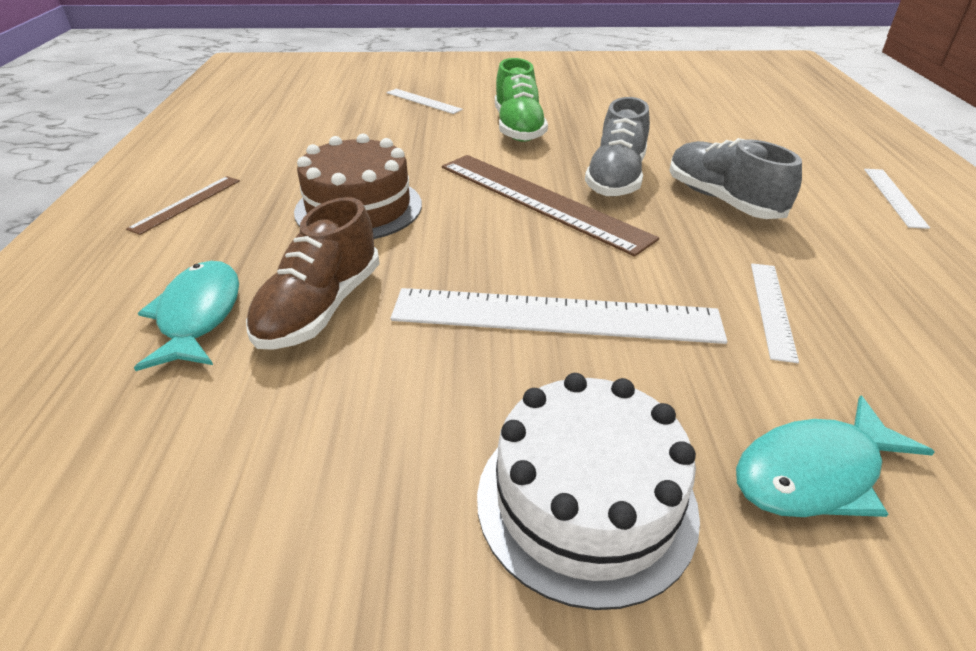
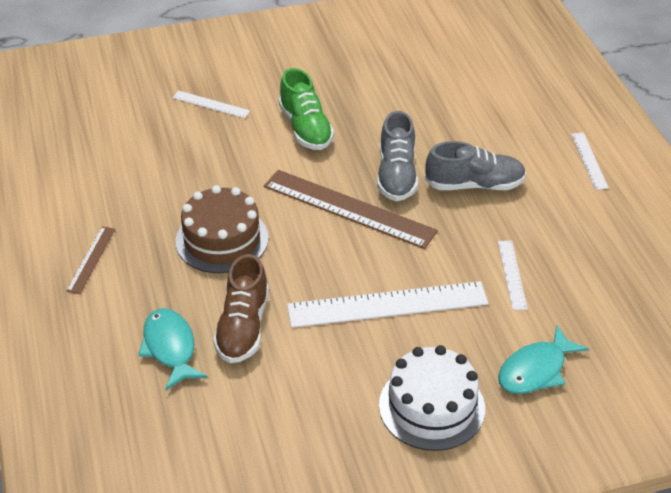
camera: 15 degrees left, 5 degrees up
(722, 200) = (474, 185): grey shoe -> grey shoe turned 135 degrees clockwise

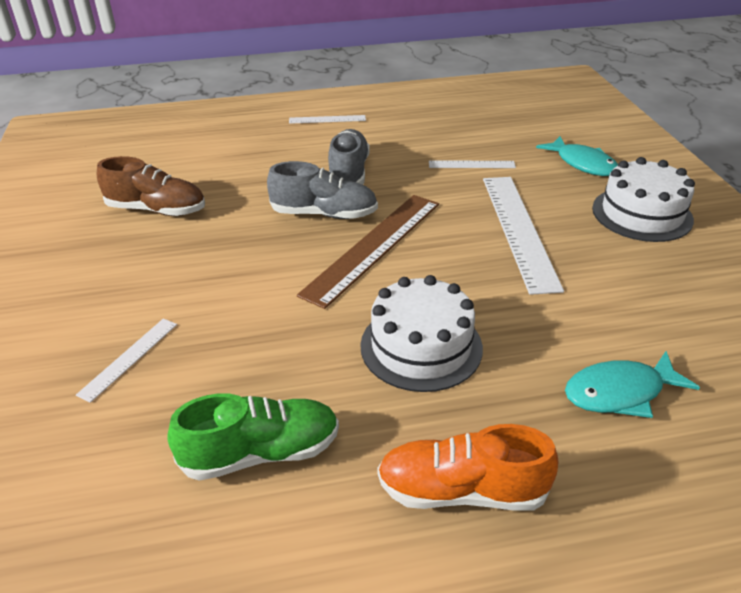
camera: 85 degrees left, 5 degrees down
(91, 259) = (462, 491): brown ruler -> orange shoe
(222, 239) = (421, 346): brown cake -> white cake
(243, 327) = (570, 328): brown shoe -> brown shoe (156, 210)
(305, 128) = (220, 272): green shoe -> green shoe (261, 453)

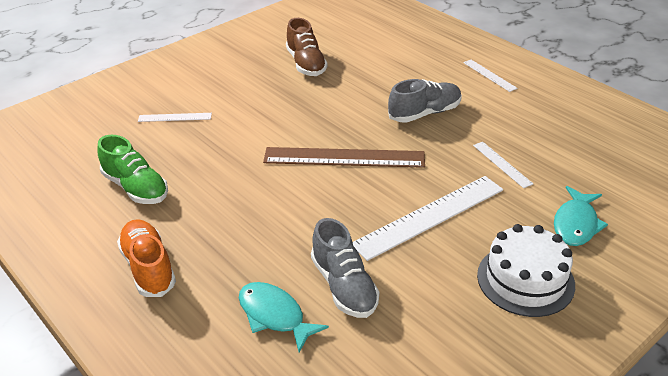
camera: 60 degrees right, 0 degrees up
(324, 214) = (362, 124): grey shoe -> grey shoe (344, 286)
(421, 346) = (257, 213): white cake -> none

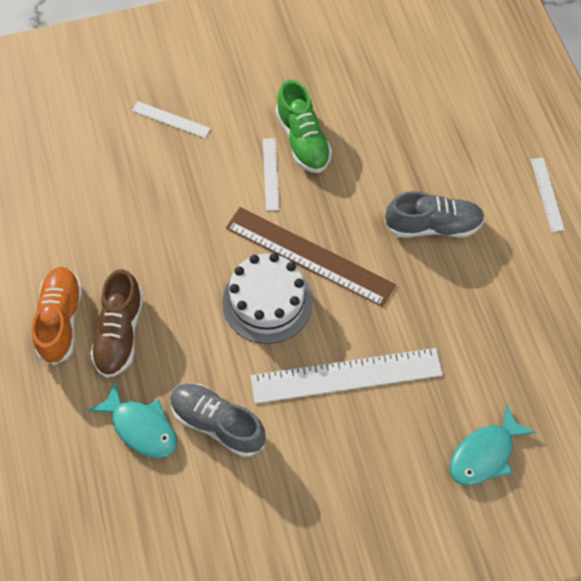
camera: 25 degrees right, 25 degrees up
(136, 188) = (91, 209): green shoe -> green shoe (303, 140)
(274, 315) = (141, 427): turquoise fish -> turquoise fish turned 150 degrees clockwise
(306, 64) = (350, 87): brown shoe -> brown shoe (120, 333)
(344, 286) = (217, 423): grey shoe -> grey shoe turned 120 degrees clockwise
(502, 164) = (466, 339): white ruler -> white ruler (270, 173)
(525, 280) = (386, 496): white cake -> white cake (267, 302)

